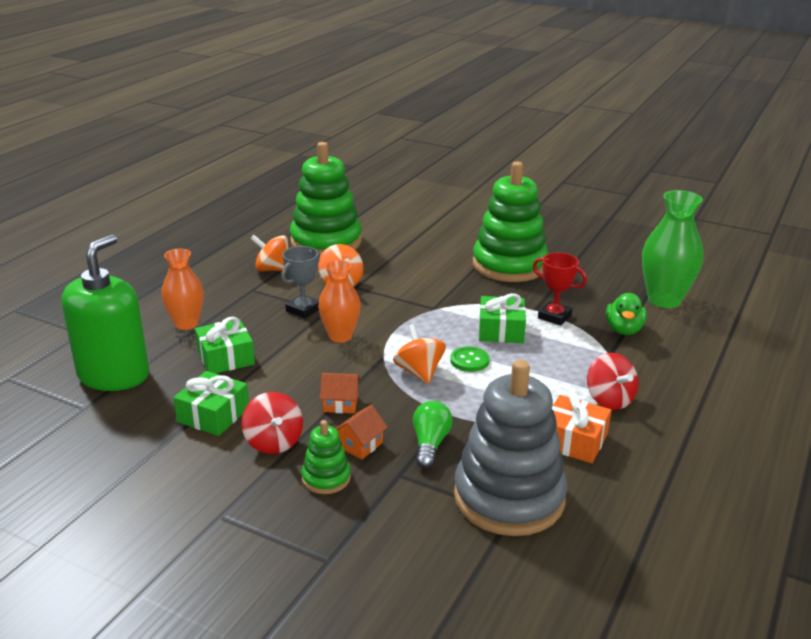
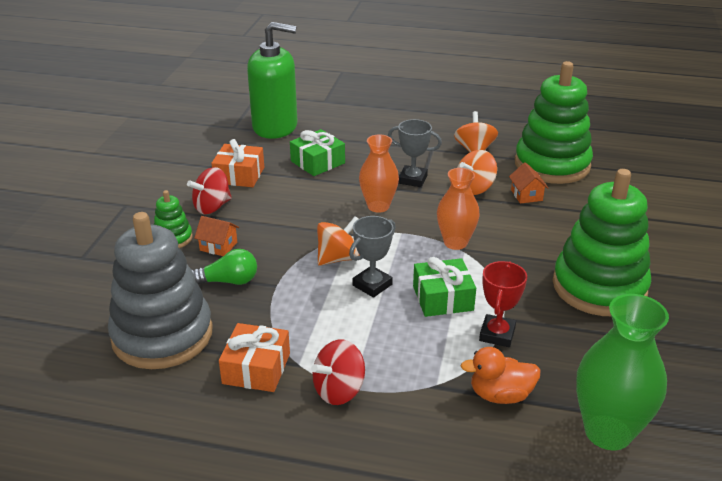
camera: 75 degrees right, 5 degrees up
(186, 324) = (359, 135): orange vase -> orange vase (455, 243)
(213, 415) = (239, 175): green gift -> orange gift
(340, 404) = (272, 226): orange house -> orange house (526, 195)
(469, 360) = (372, 285): green button -> grey trophy
(624, 330) = (500, 395): green duck -> orange duck

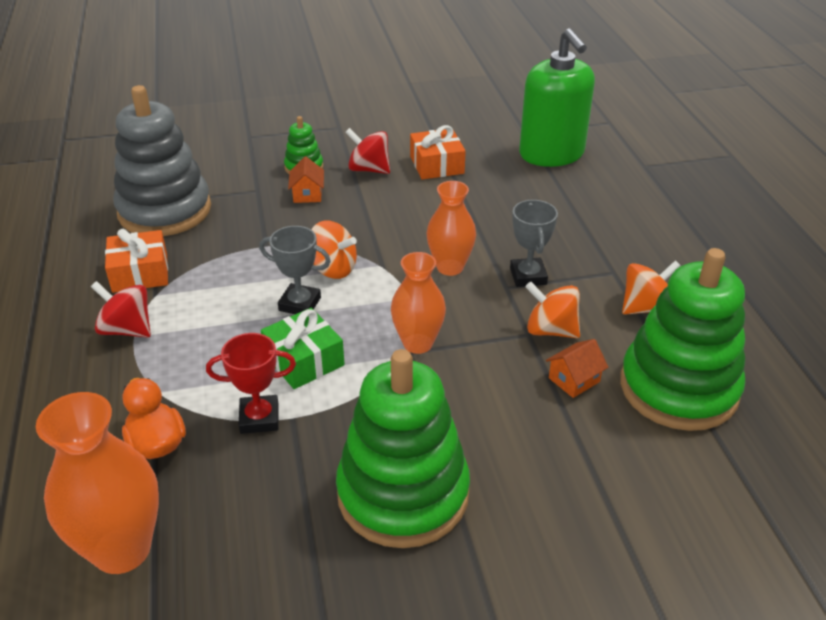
camera: 65 degrees right, 5 degrees up
(228, 281) = (257, 217): green light bulb -> none
(317, 162) = (505, 202): green gift -> none
(608, 432) = (122, 549): green vase -> orange vase

